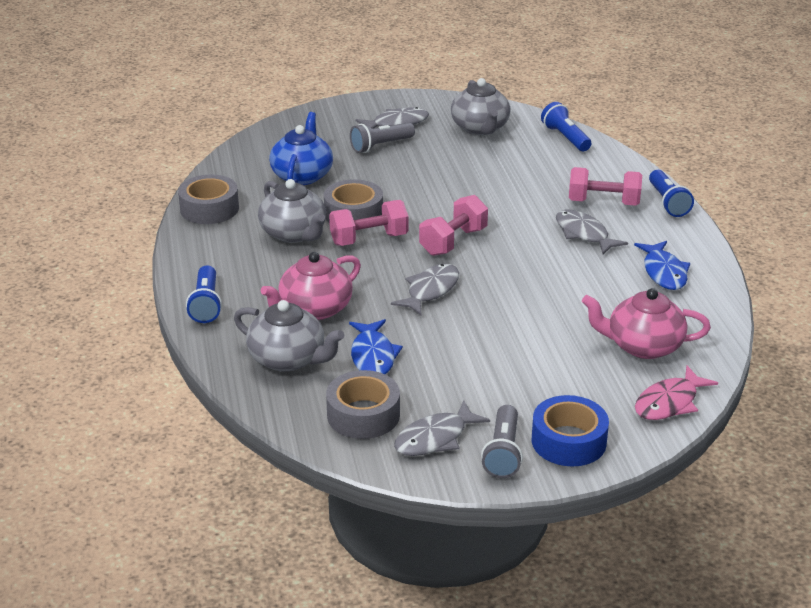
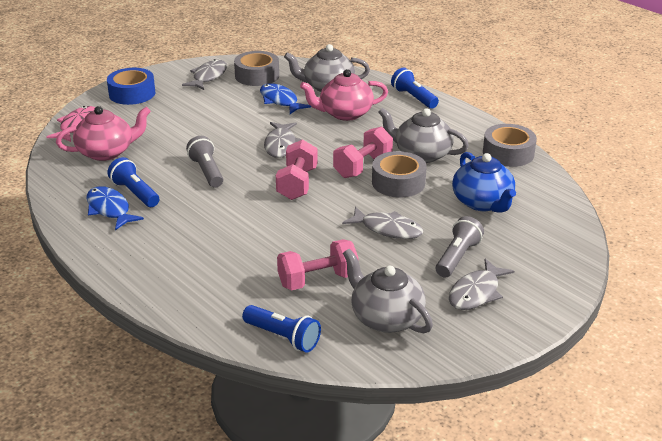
camera: 150 degrees right, 0 degrees up
(314, 309) = (344, 113): pink teapot -> pink teapot turned 120 degrees counterclockwise
(503, 453) = (166, 80): grey flashlight -> grey flashlight (207, 171)
(583, 234) = (194, 223): grey fish -> grey fish (388, 229)
(603, 203) = (194, 262): pink dumbbell -> pink dumbbell (317, 280)
(667, 203) = (130, 282): blue flashlight -> blue flashlight (135, 193)

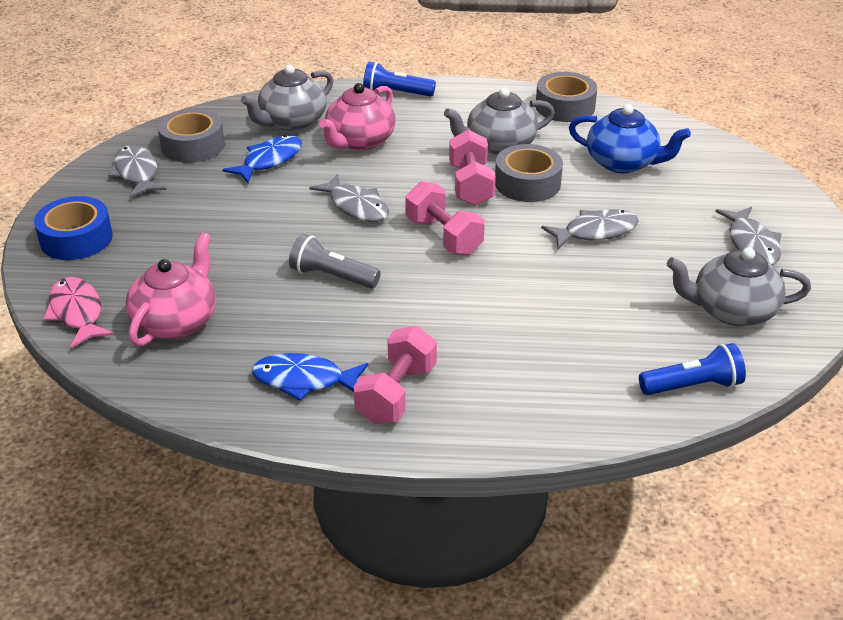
camera: 45 degrees left, 5 degrees up
(135, 193) = (298, 345): blue flashlight -> none
(280, 101) = (269, 160): blue fish -> blue fish turned 120 degrees clockwise
(317, 280) = (626, 315): pink dumbbell -> pink dumbbell (396, 394)
(457, 257) = (688, 223): grey flashlight -> none

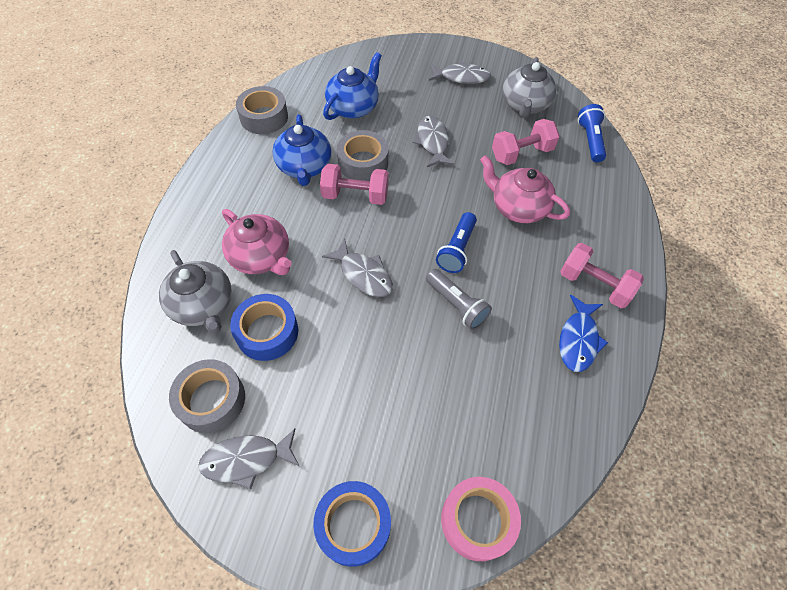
camera: 80 degrees left, 20 degrees up
(77, 313) = (477, 520): pink fish -> pink tape
(176, 321) = (500, 429): pink teapot -> pink teapot (518, 207)
(269, 160) = (267, 332): blue fish -> blue tape
(332, 276) = (456, 305): grey flashlight -> grey flashlight turned 75 degrees counterclockwise
(356, 206) = (363, 274): grey fish -> grey fish turned 75 degrees clockwise
(396, 93) = (189, 217): blue flashlight -> blue flashlight (457, 249)
(444, 236) = (419, 225): pink dumbbell -> pink dumbbell (521, 153)
(499, 145) = (304, 167): grey teapot -> blue teapot

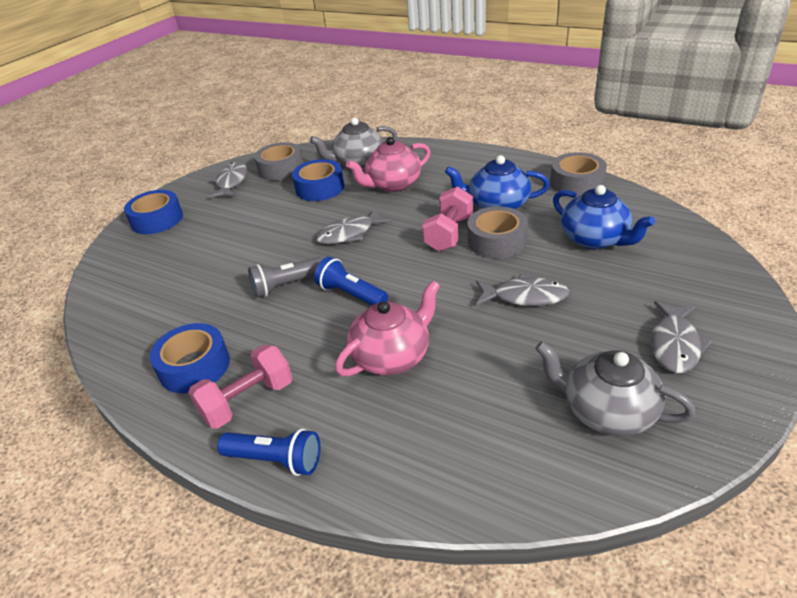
camera: 110 degrees right, 20 degrees down
(477, 520) = (109, 272): pink tape -> none
(521, 153) = (490, 381): pink dumbbell -> none
(578, 340) = (194, 366): blue fish -> blue tape
(590, 140) = (509, 483): blue flashlight -> blue flashlight (275, 460)

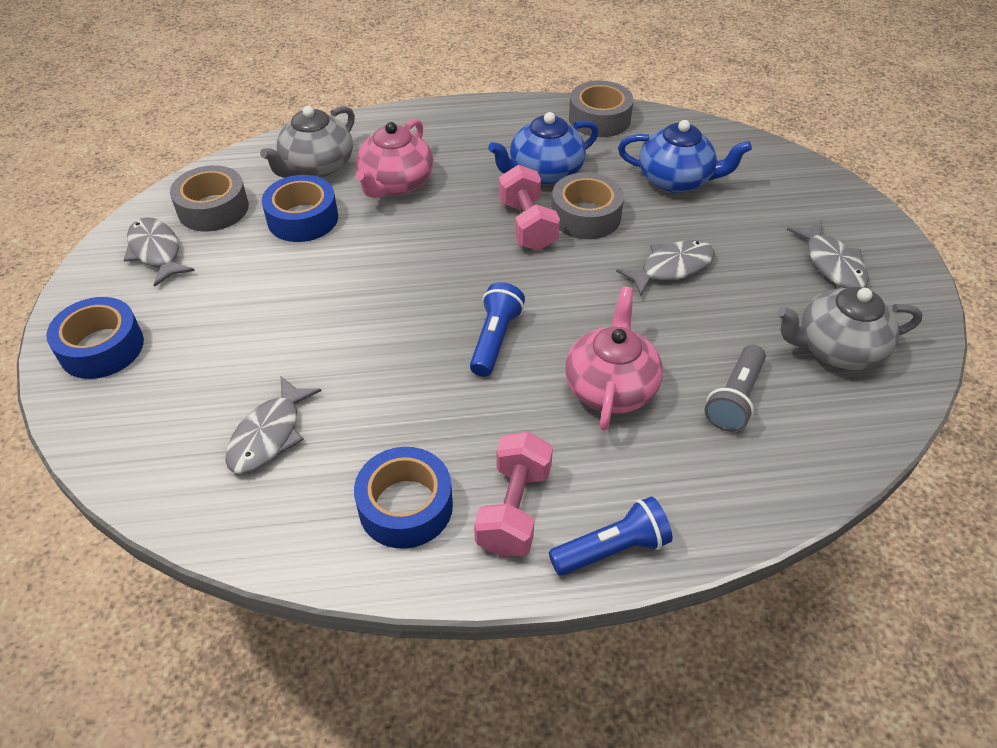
camera: 40 degrees left, 10 degrees up
(287, 285) = (406, 361): grey flashlight -> grey flashlight (734, 399)
(349, 234) = (411, 266): grey fish -> grey fish (269, 435)
(351, 294) = (495, 339): blue flashlight -> blue flashlight turned 105 degrees clockwise

